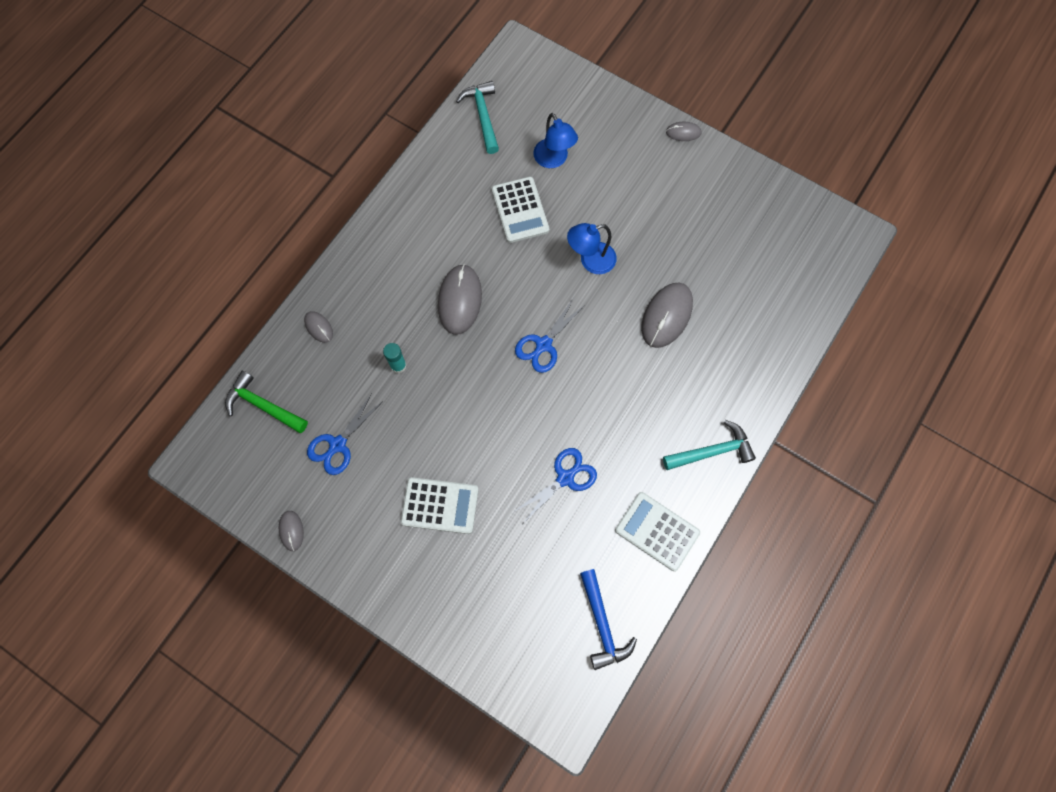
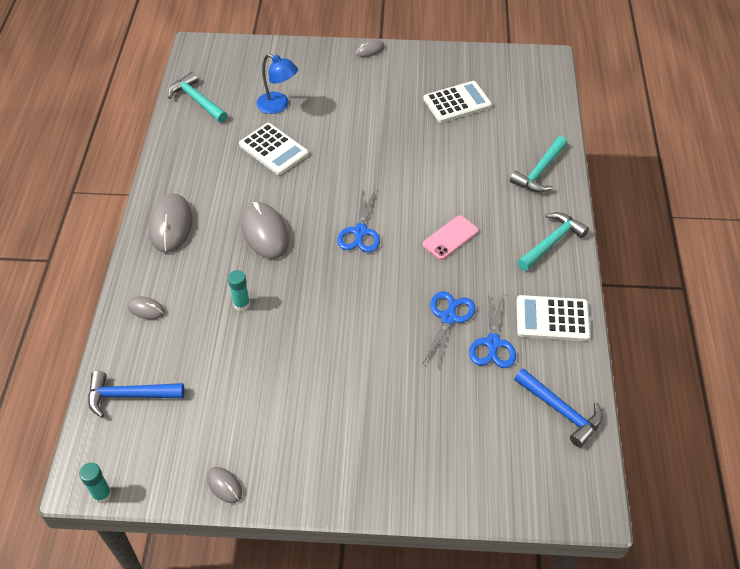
camera: 30 degrees left, 20 degrees down
(198, 484) = (102, 494): none -> turquoise glue stick
(263, 405) = (129, 395): green hammer -> blue hammer
(337, 445) = (224, 392): blue scissors -> blue scissors (492, 343)
(440, 505) = (353, 392): white calculator -> white calculator (457, 102)
(590, 261) = (357, 159): blue lamp -> none
(621, 395) = (450, 238): none -> pink phone
(666, 316) = (446, 169): grey mouse -> grey mouse (171, 225)
(756, 366) = (540, 172): none -> turquoise hammer

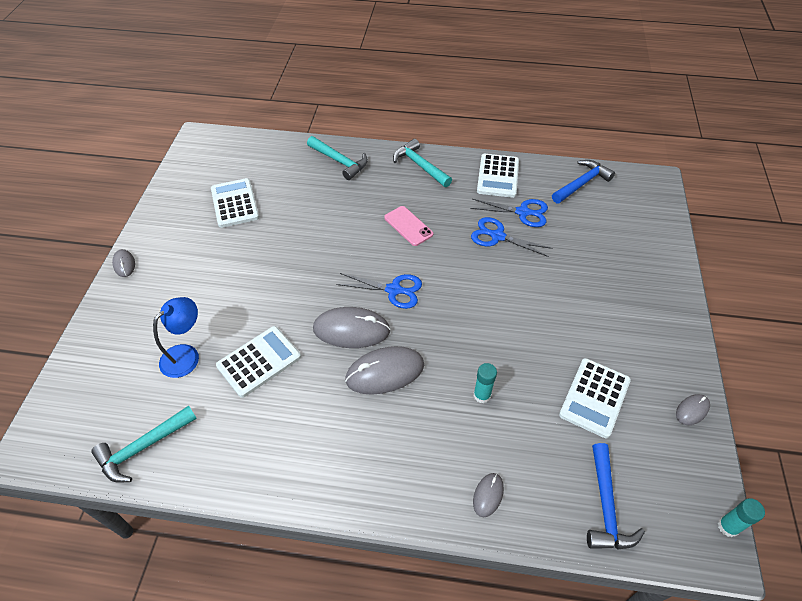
camera: 85 degrees left, 0 degrees up
(171, 225) = (361, 472): grey mouse -> grey mouse (351, 330)
(239, 397) = (595, 397): none -> white calculator

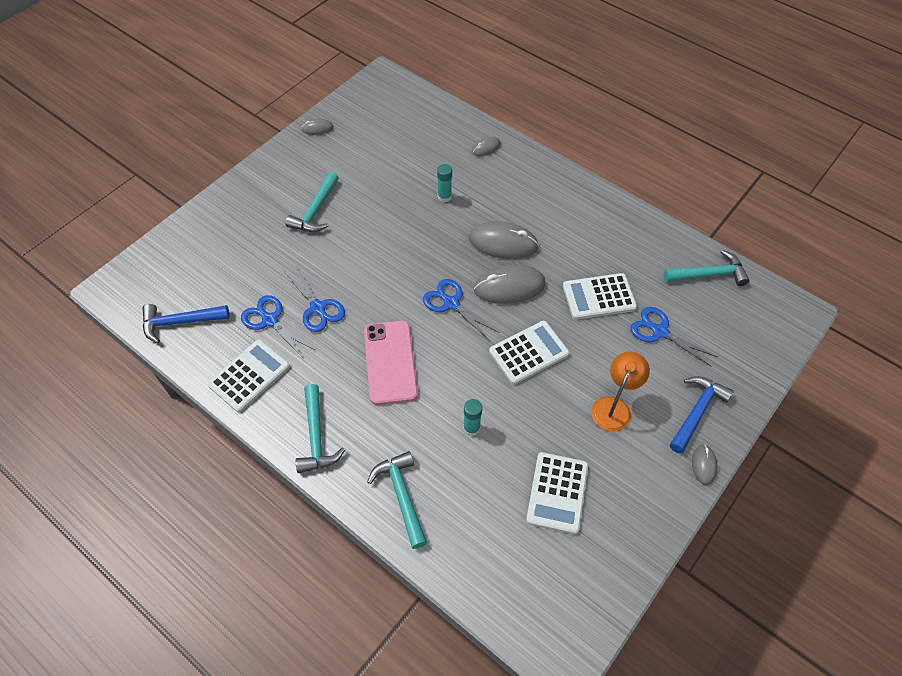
camera: 150 degrees left, 5 degrees up
(186, 355) = (659, 331): blue lamp -> blue scissors
(211, 273) = (614, 407): none -> orange lamp
(351, 330) = (509, 286): grey mouse -> grey mouse turned 45 degrees counterclockwise
(408, 226) = (390, 362): pink phone -> pink phone, size x1.57
(586, 314) = (316, 210): none -> turquoise hammer
(595, 397) = (370, 161): white calculator -> white calculator (528, 352)
(606, 506) = (421, 114): blue hammer -> blue hammer (696, 412)
(728, 527) = (365, 80): turquoise glue stick -> turquoise glue stick (471, 428)

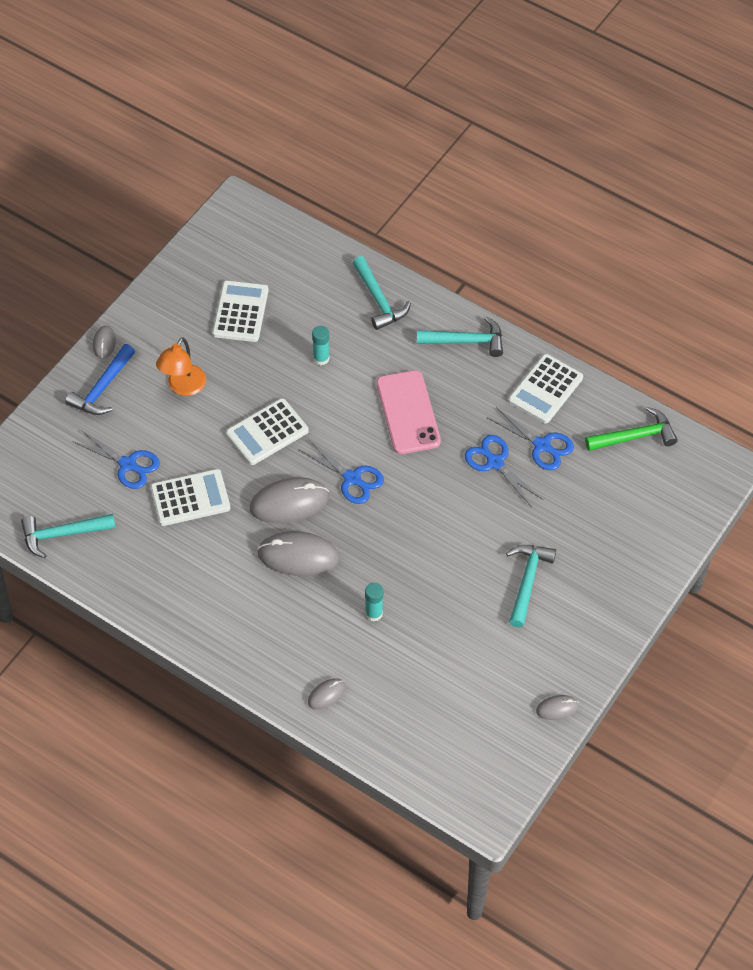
camera: 175 degrees right, 0 degrees up
(180, 322) = (635, 436): blue hammer -> green hammer
(316, 436) = (466, 341): turquoise hammer -> turquoise hammer turned 105 degrees clockwise

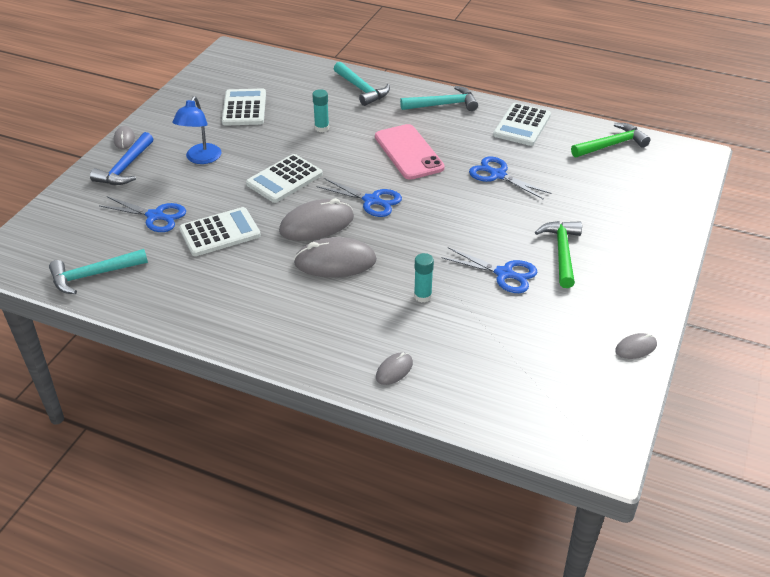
camera: 10 degrees left, 15 degrees down
(183, 387) = (201, 159): orange lamp -> blue lamp
(527, 581) = (562, 252): turquoise hammer -> green hammer
(542, 445) = (534, 159): blue scissors -> blue scissors (504, 274)

